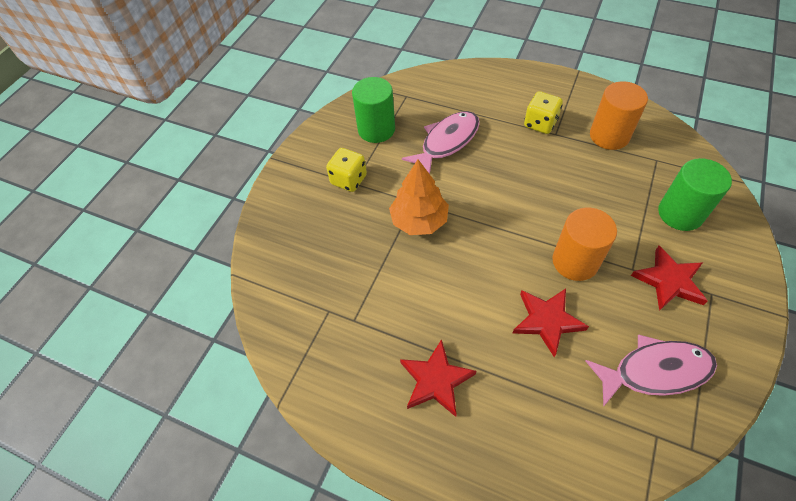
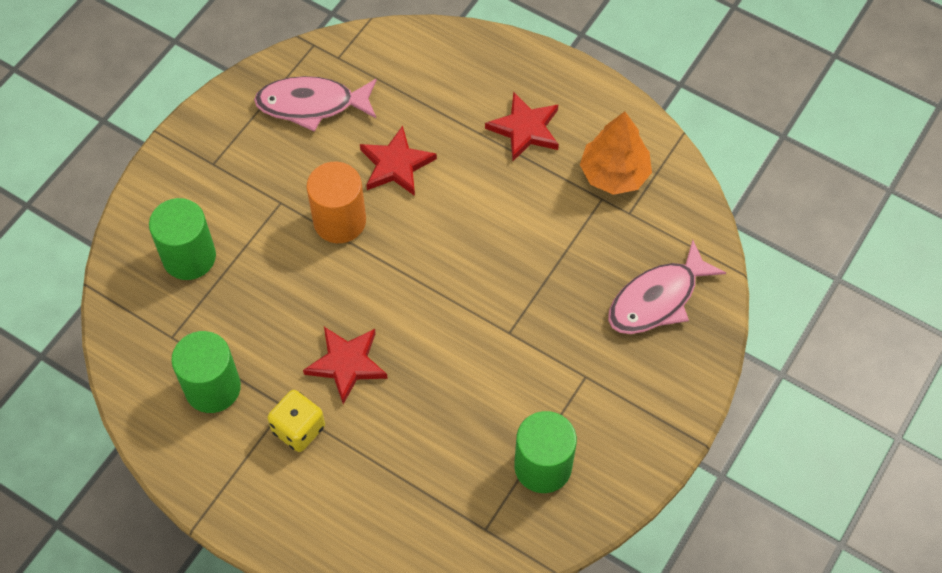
camera: 175 degrees left, 5 degrees up
(349, 180) = (592, 383): yellow dice -> none
(419, 220) = (507, 304): orange tree -> orange tree (614, 174)
(447, 142) = (443, 422): pink fish -> pink fish (657, 299)
(609, 136) = (212, 388): orange cylinder -> green cylinder
(669, 281) = (249, 183): red star -> red star (347, 364)

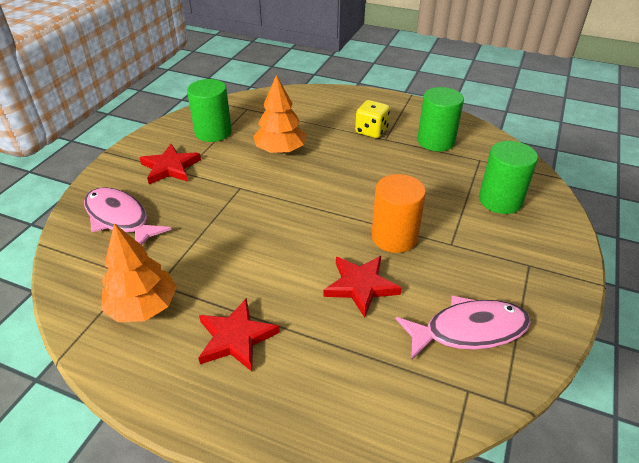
camera: 170 degrees right, 20 degrees down
(347, 364) = (353, 160): red star -> red star (170, 167)
(445, 403) = (280, 150): none -> orange tree
(657, 299) = (120, 218): pink fish -> pink fish turned 90 degrees counterclockwise

